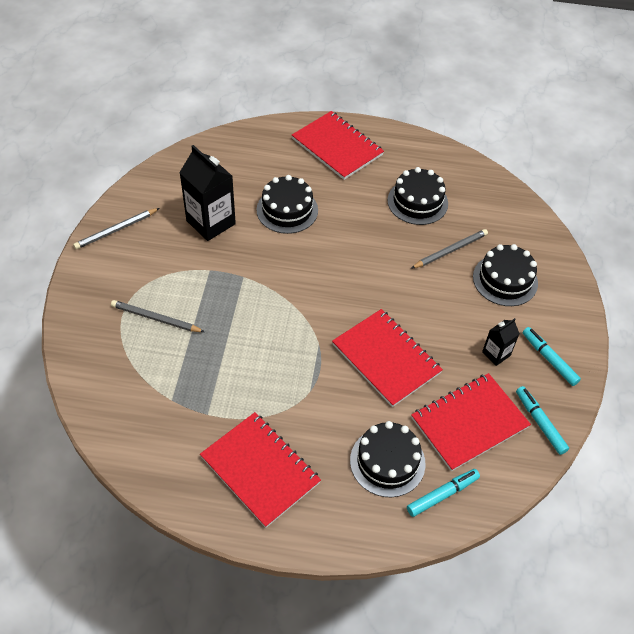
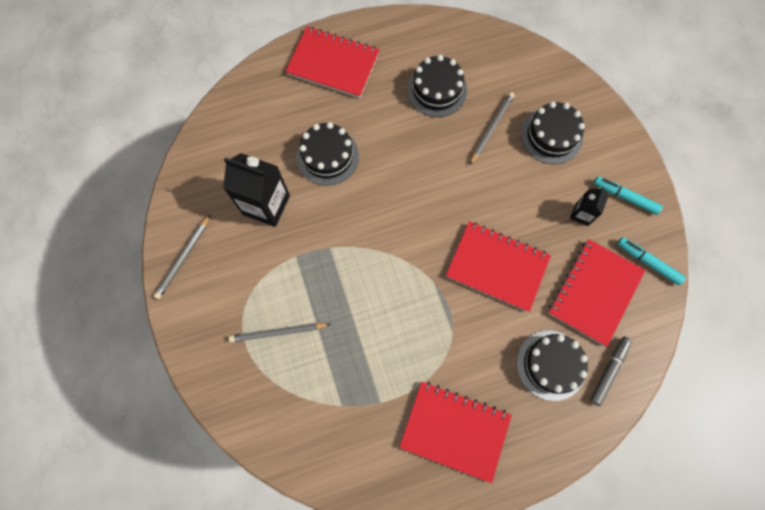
camera: 25 degrees left, 20 degrees up
(442, 495) = (608, 371): turquoise marker -> grey marker

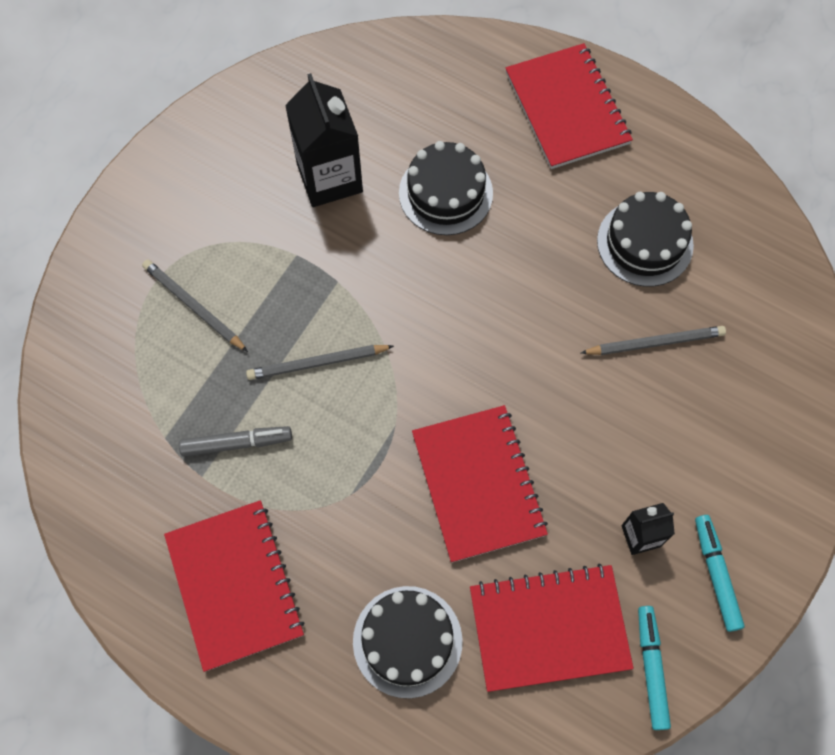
camera: 50 degrees right, 5 degrees down
(183, 258) = (197, 148): grey pencil -> grey pencil (318, 363)
(551, 136) = (714, 421): black cake -> none
(608, 371) = (459, 720): grey marker -> grey marker (236, 443)

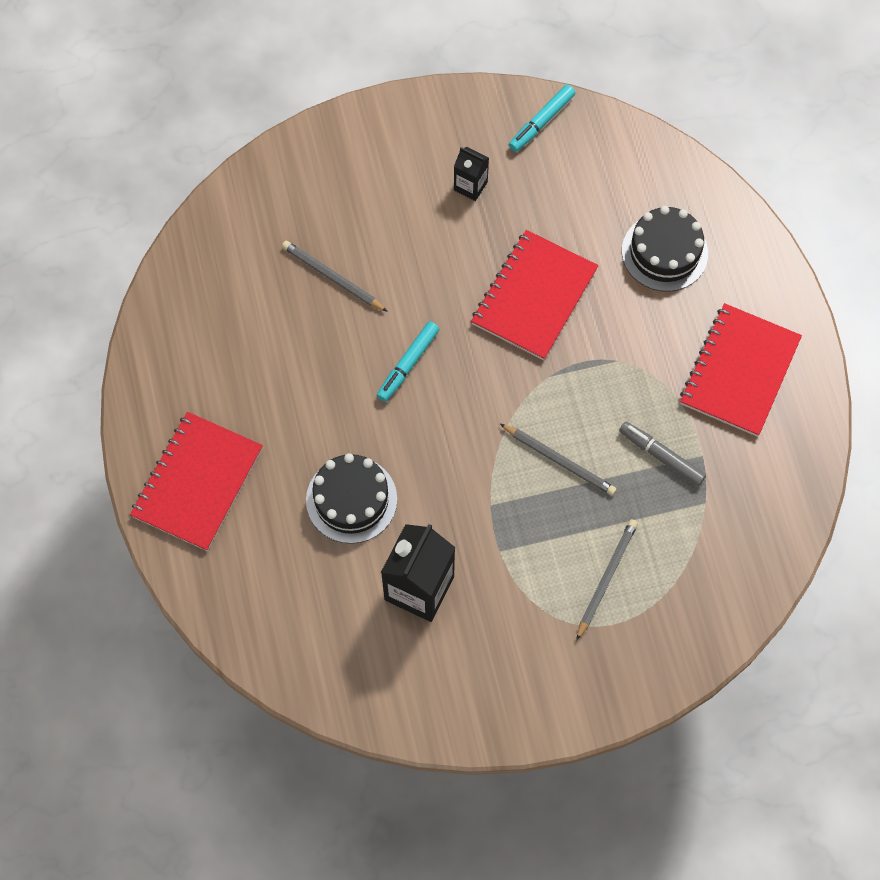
camera: 135 degrees left, 0 degrees up
(193, 307) = (606, 578): grey pencil -> grey pencil turned 150 degrees counterclockwise
(549, 628) = (576, 188): red notebook -> none
(645, 243) = (262, 342): black cake -> none
(716, 574) = (452, 131): turquoise marker -> turquoise marker (408, 364)

